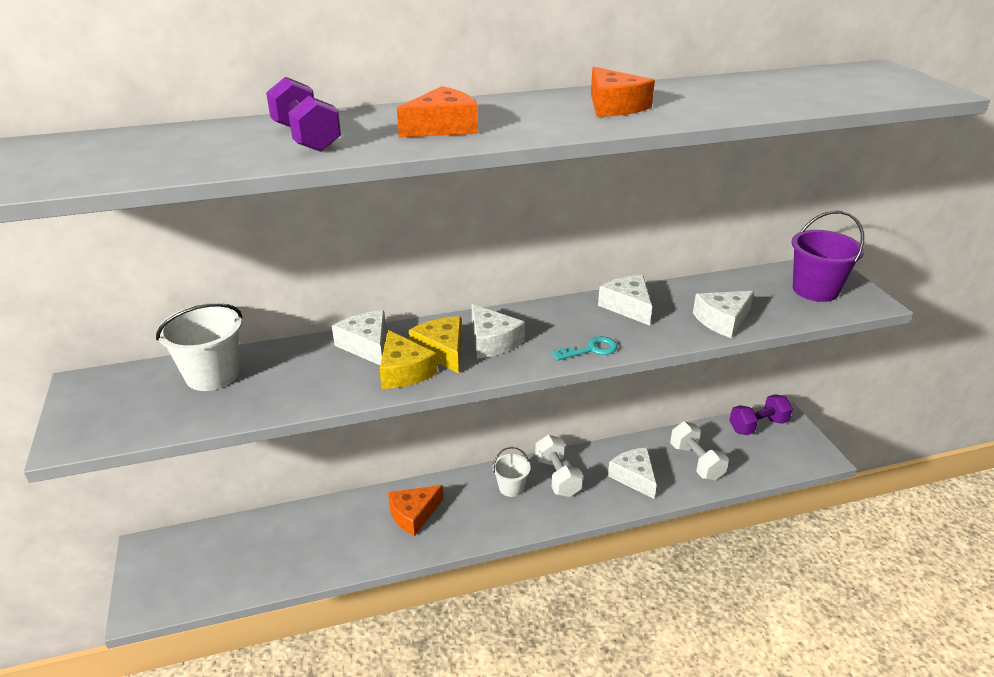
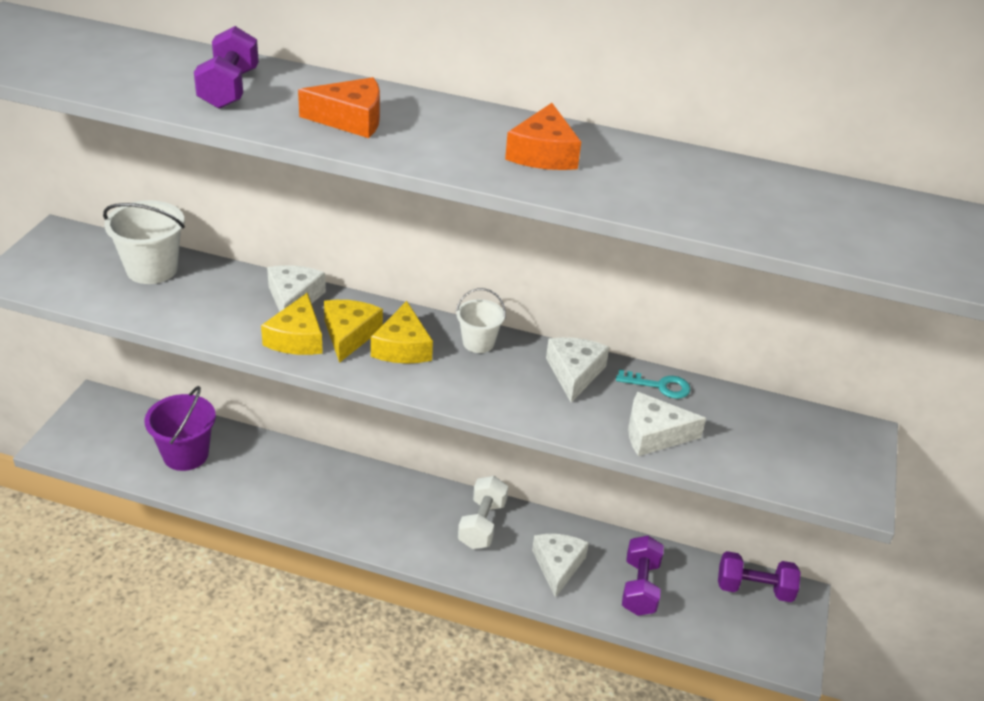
camera: 30 degrees right, 5 degrees up
(413, 514) = (319, 487): orange cheese -> none
(492, 342) = (402, 347): white cheese -> yellow cheese
(511, 487) = (428, 510): white bucket -> white bucket (478, 342)
(591, 349) = (482, 399): turquoise key -> turquoise key (659, 386)
(696, 462) = (640, 587): white dumbbell -> purple dumbbell
(815, 290) = (809, 452): purple bucket -> purple bucket (185, 454)

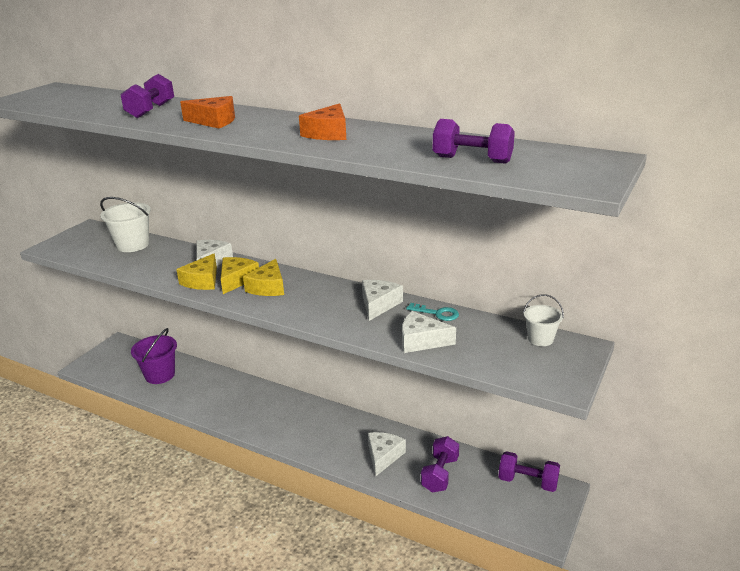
camera: 15 degrees right, 10 degrees down
(478, 342) = (320, 286): white bucket -> white bucket (540, 339)
(482, 524) = (338, 426): white dumbbell -> none
(775, 217) = (472, 160): none -> purple dumbbell

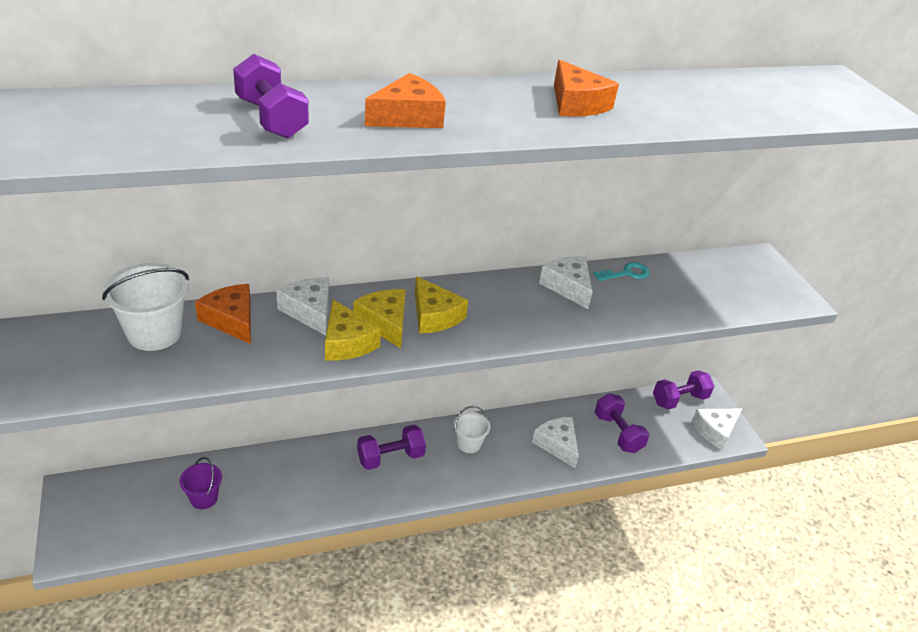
camera: 50 degrees left, 10 degrees up
(160, 375) = (204, 498): purple bucket -> purple bucket, size x0.61
(171, 251) = (231, 320): none -> orange cheese
(421, 341) = (658, 309): white cheese -> white cheese (715, 431)
(472, 160) = (764, 106): purple dumbbell -> purple dumbbell (390, 457)
(540, 339) = (728, 263): white bucket -> white bucket (469, 444)

